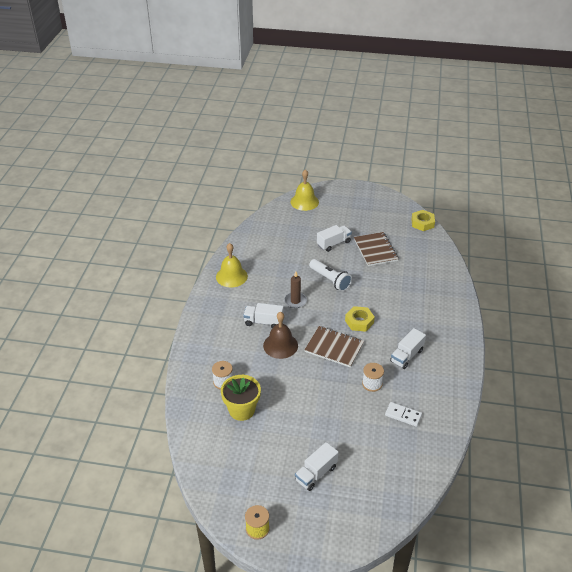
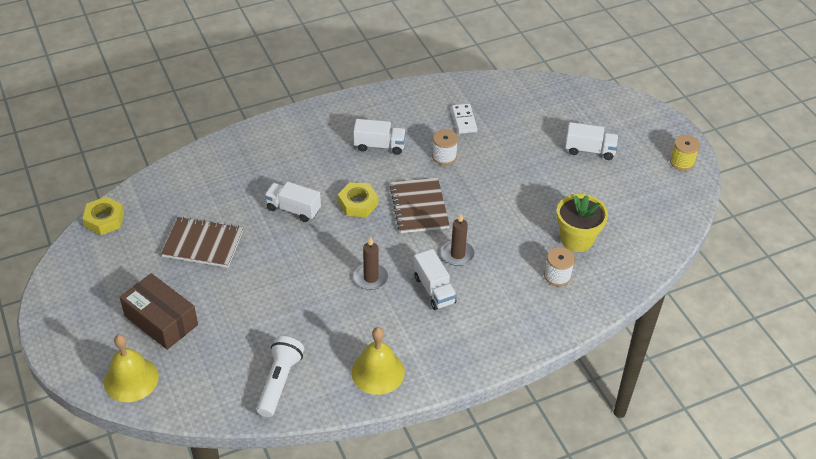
camera: 125 degrees left, 5 degrees up
(280, 345) = (457, 254): brown bell -> brown candle
(330, 280) = (302, 262): white flashlight -> white flashlight (279, 382)
(332, 220) = (161, 320): none -> brown box
(333, 243) = (219, 294): white truck -> white truck (293, 209)
(375, 250) = (203, 244): brown notebook -> brown notebook turned 60 degrees clockwise

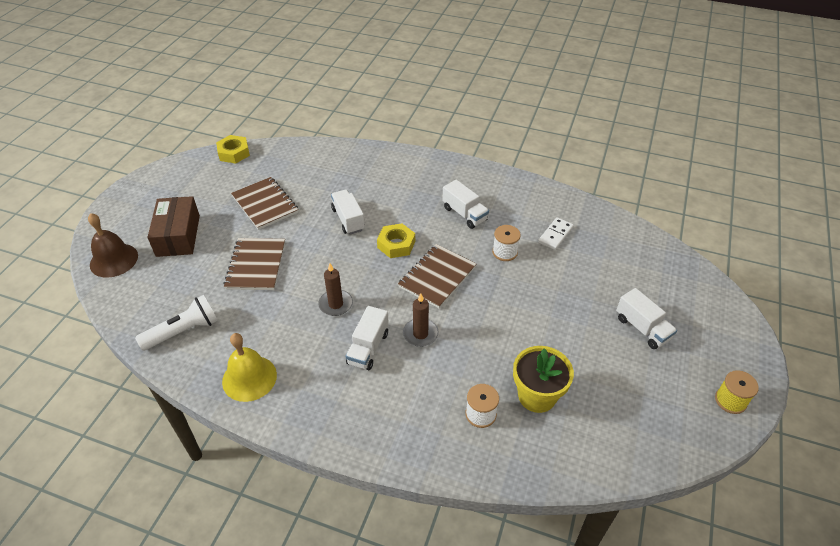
camera: 45 degrees right, 0 degrees up
(131, 379) = (114, 260): yellow bell -> brown bell
(267, 295) = (256, 265): none -> brown notebook

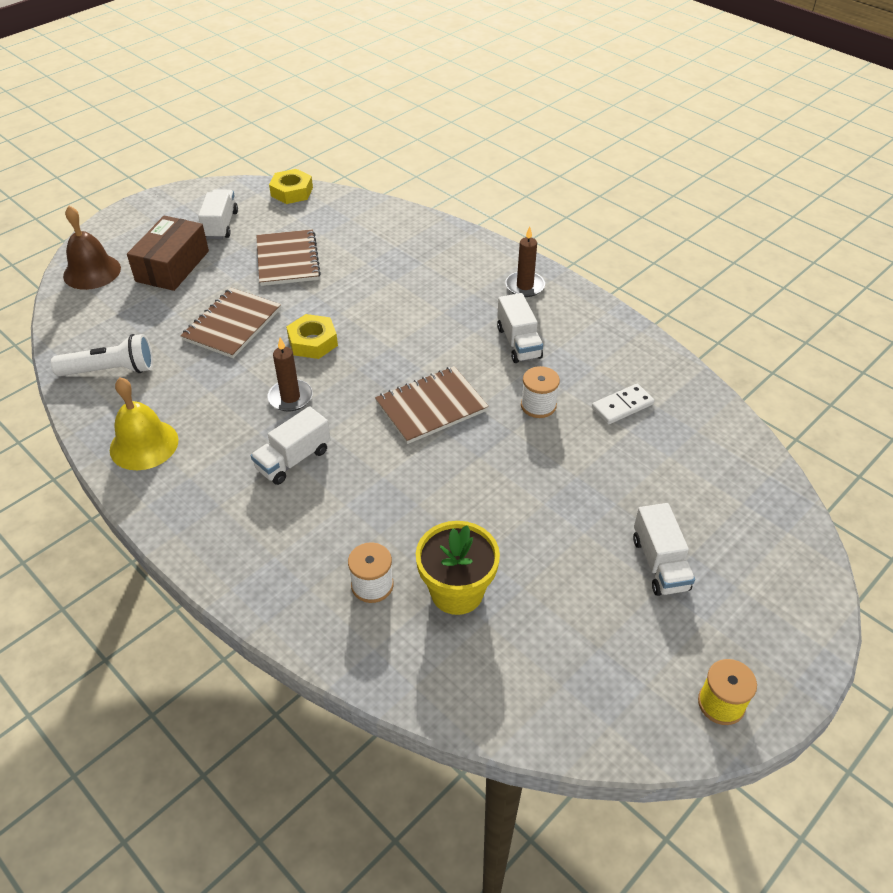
camera: 25 degrees right, 0 degrees up
(348, 219) = (370, 305): white truck -> white truck (221, 225)
(396, 244) = (407, 352): yellow nut -> yellow nut (313, 342)
(420, 334) = (365, 466): brown candle -> brown candle (525, 286)

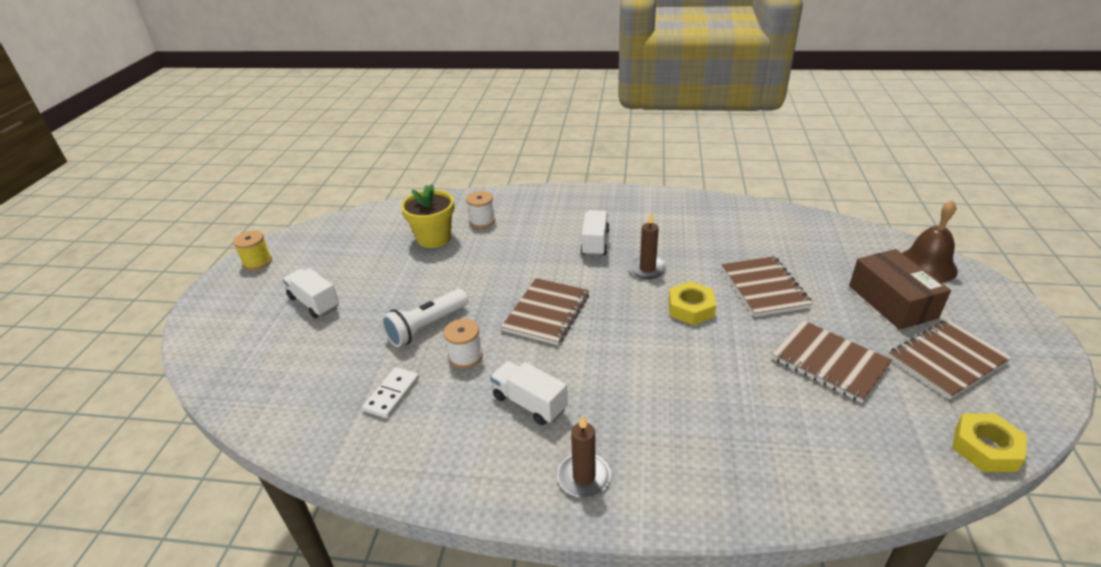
camera: 145 degrees right, 10 degrees down
(110, 370) = (775, 226): white flashlight -> white flashlight (426, 327)
(144, 444) = (686, 210): yellow bell -> none
(221, 225) = (947, 360): white truck -> brown notebook

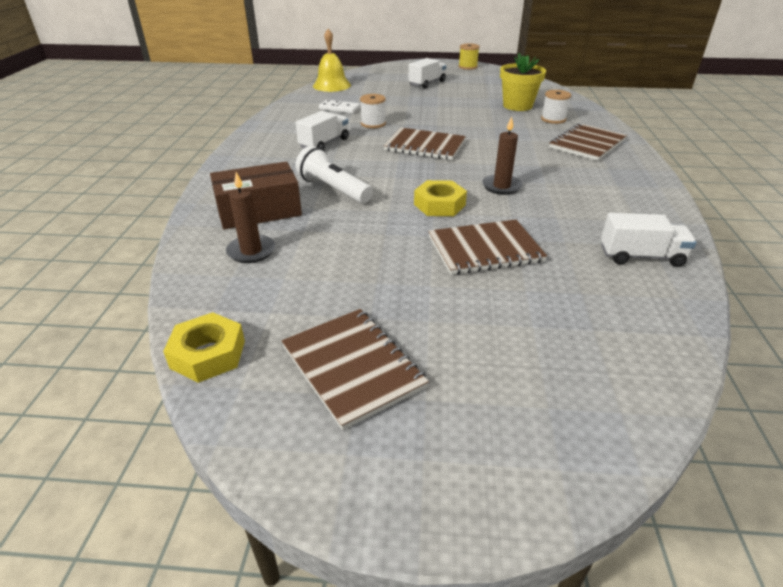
camera: 85 degrees right, 0 degrees up
(268, 410) = (331, 85): none -> yellow bell
(426, 327) = (404, 112): white flashlight -> white flashlight (333, 189)
(584, 477) = (254, 160): brown candle -> brown candle (251, 251)
(595, 243) = (538, 163): white truck -> white truck (641, 256)
(829, 362) = (355, 274): brown notebook -> brown notebook (587, 144)
(892, 301) = (476, 347): brown box -> brown box (259, 211)
(926, 265) = (591, 415): brown bell -> none

